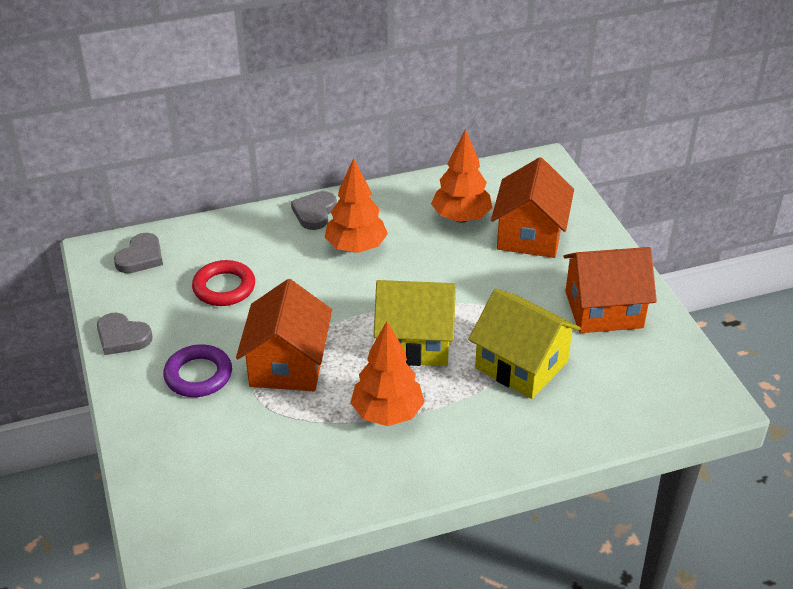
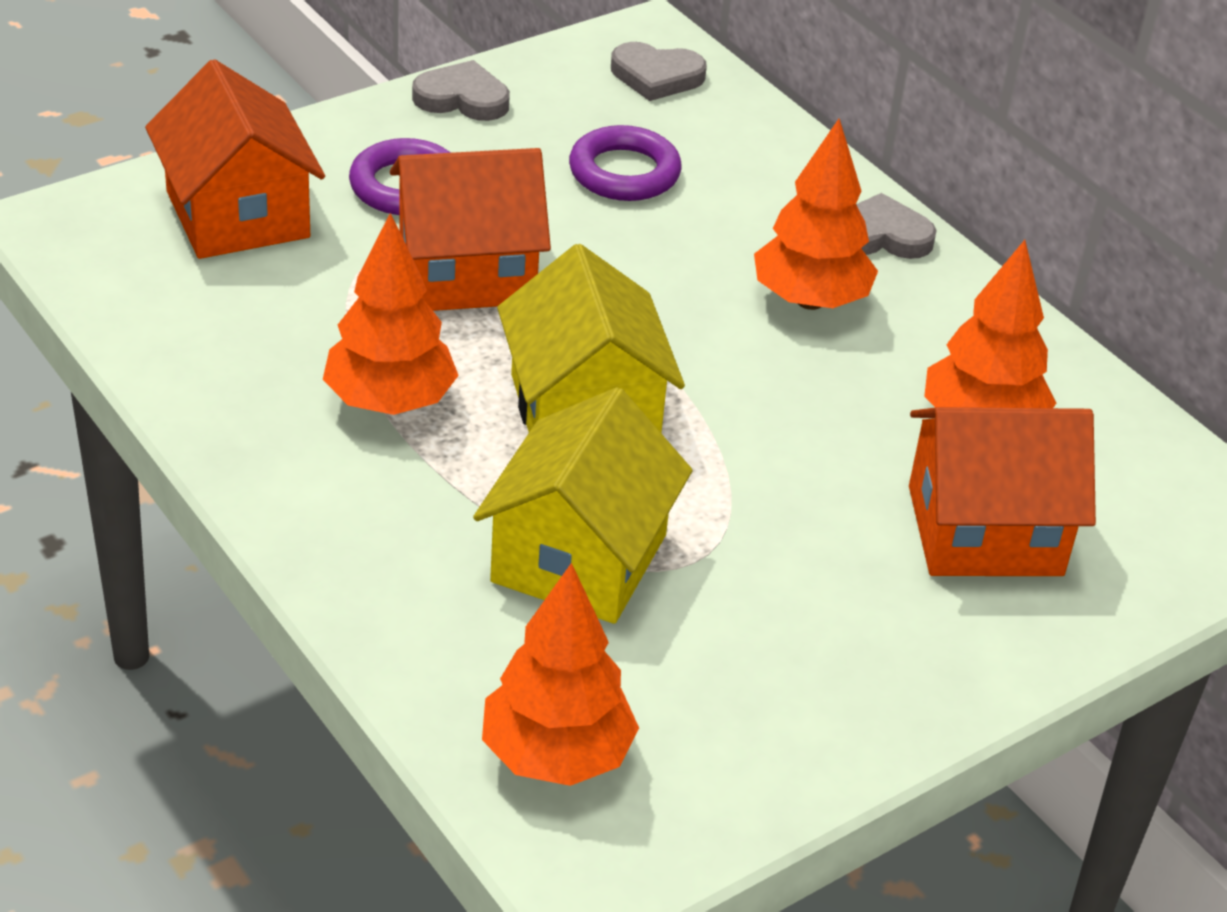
camera: 70 degrees right, 0 degrees up
(122, 337) = (462, 98): grey heart -> grey heart turned 90 degrees clockwise
(224, 287) = (624, 172): red ring -> purple ring
(603, 309) = (800, 667): orange house -> orange house (237, 214)
(647, 398) = (556, 756): none -> orange tree

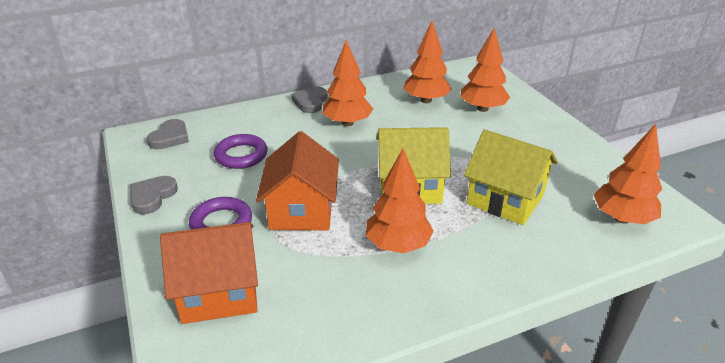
camera: 75 degrees left, 5 degrees down
(984, 531) = (482, 109): orange house -> orange tree

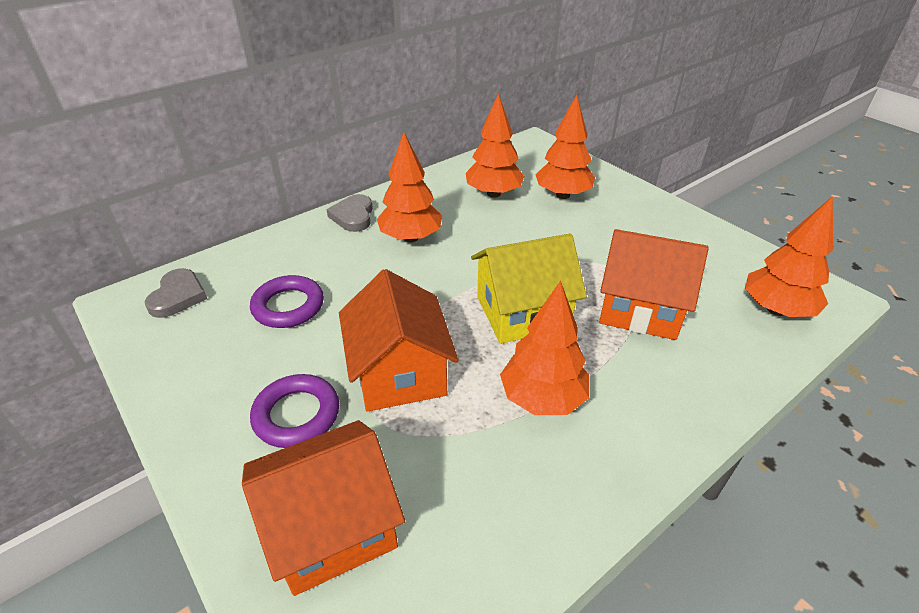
camera: 15 degrees left, 5 degrees up
(152, 196) = (181, 393): grey heart -> none
(505, 199) = (640, 309): yellow house -> orange house

